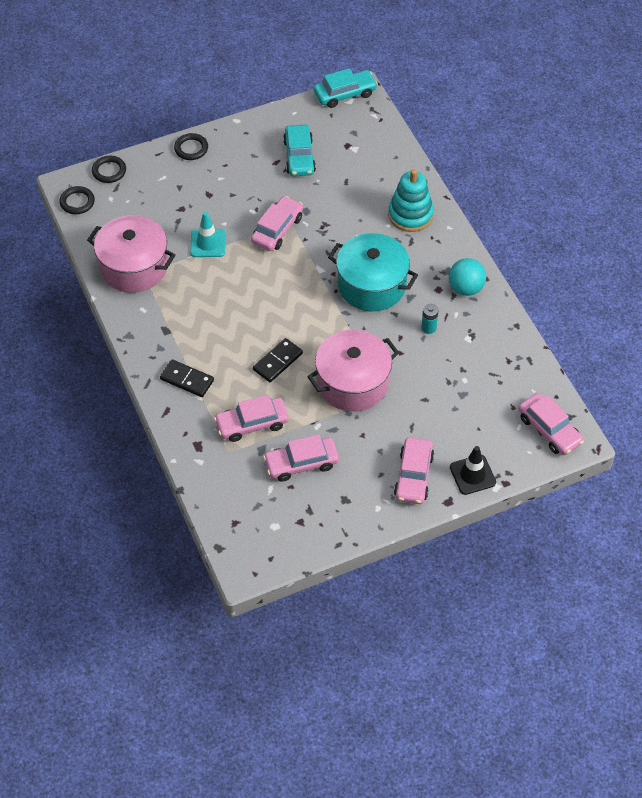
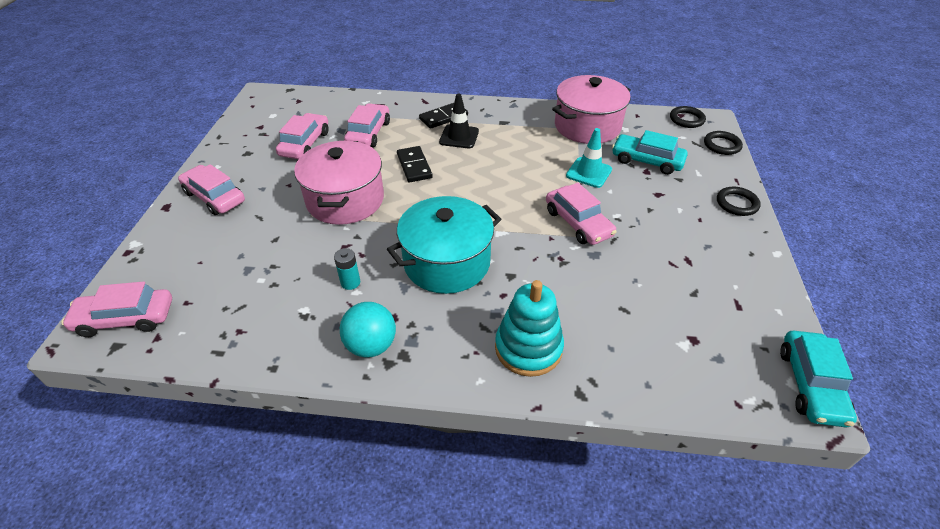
camera: 120 degrees right, 10 degrees down
(299, 156) = (689, 283): turquoise car -> turquoise car (647, 161)
(472, 475) = (165, 233): black traffic cone -> black traffic cone (459, 137)

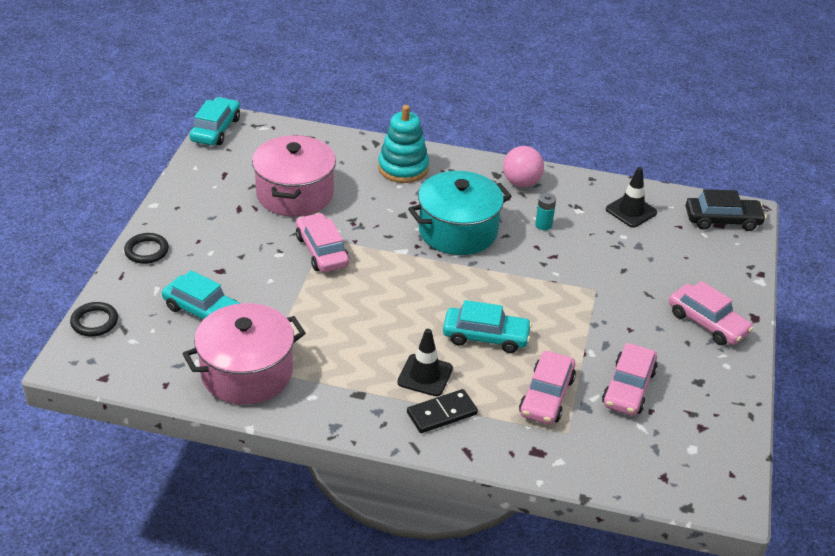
camera: 175 degrees left, 5 degrees down
(125, 318) = (722, 220): pink car -> black car
(238, 317) = (631, 211): none -> black traffic cone
(345, 200) = (561, 302): pink pot -> pink pot (295, 194)
(371, 345) = (521, 182): turquoise ball -> pink ball
(414, 166) = (485, 337): black domino -> turquoise car
(589, 172) = (282, 304): turquoise traffic cone -> none
(686, 119) = (103, 368): black ring -> none

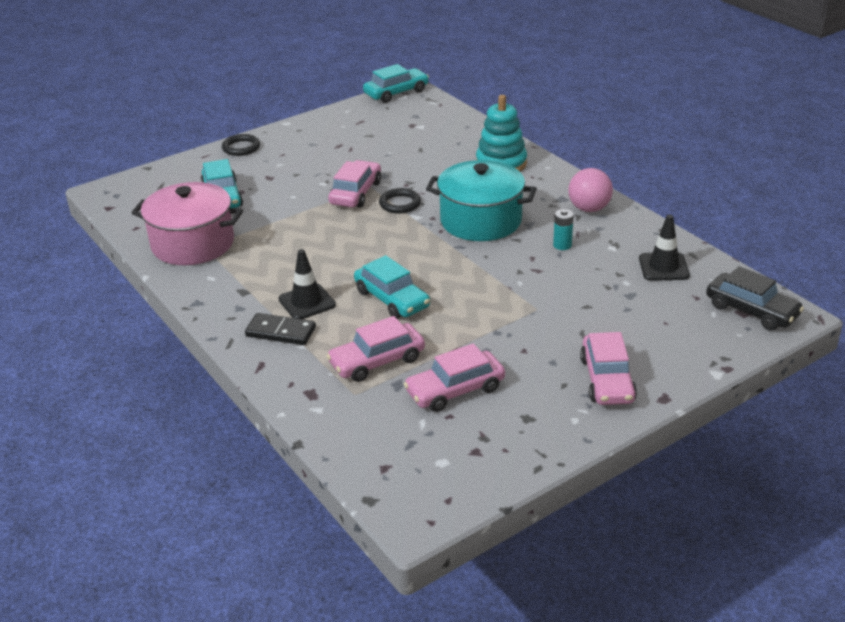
camera: 45 degrees right, 5 degrees down
(94, 322) = (150, 175): black ring -> black ring (400, 204)
(295, 194) = (391, 150): pink pot -> none

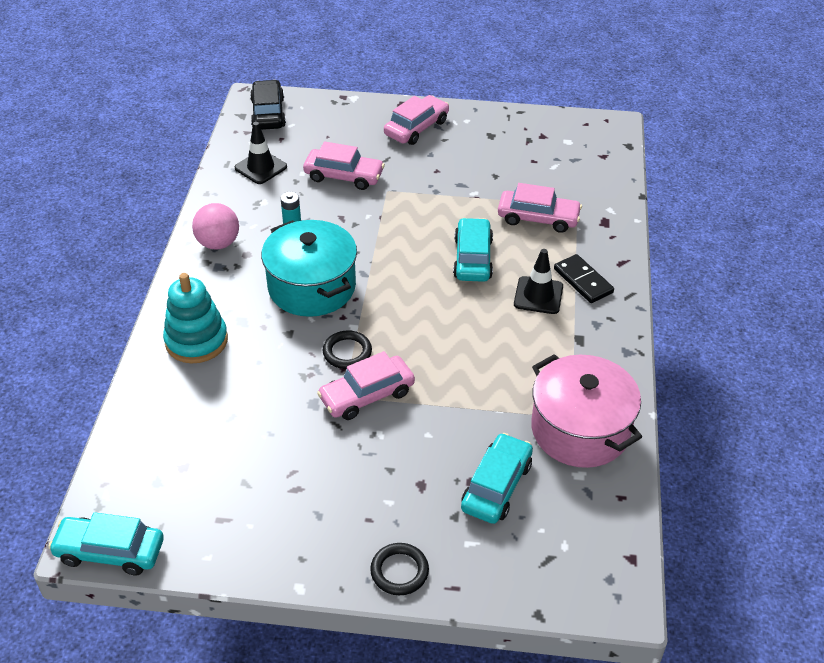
camera: 140 degrees left, 10 degrees up
(455, 390) = (511, 172): pink car -> pink car (344, 176)

